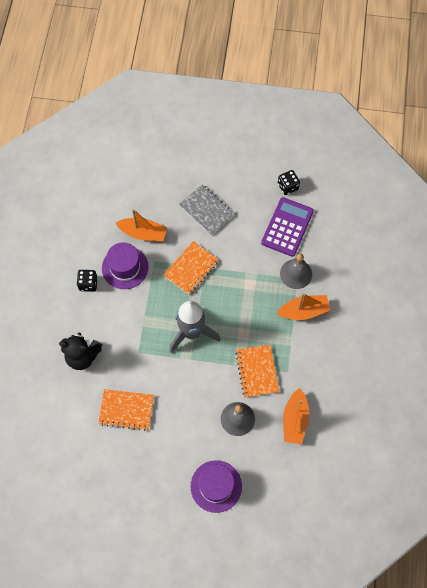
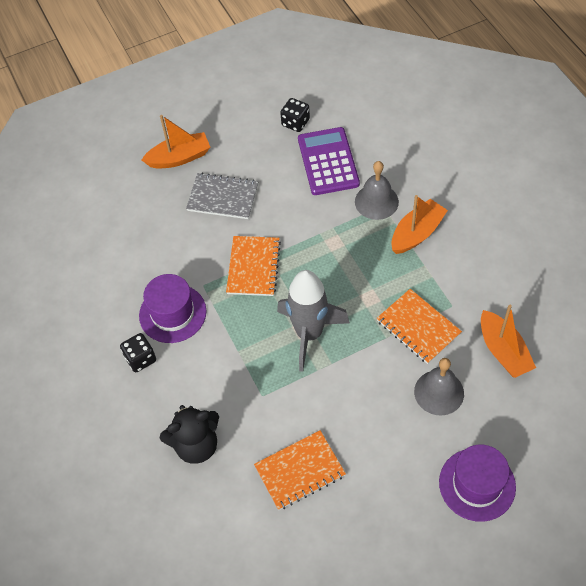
camera: 30 degrees left, 10 degrees down
(143, 233) = (166, 264): orange boat -> orange boat (179, 158)

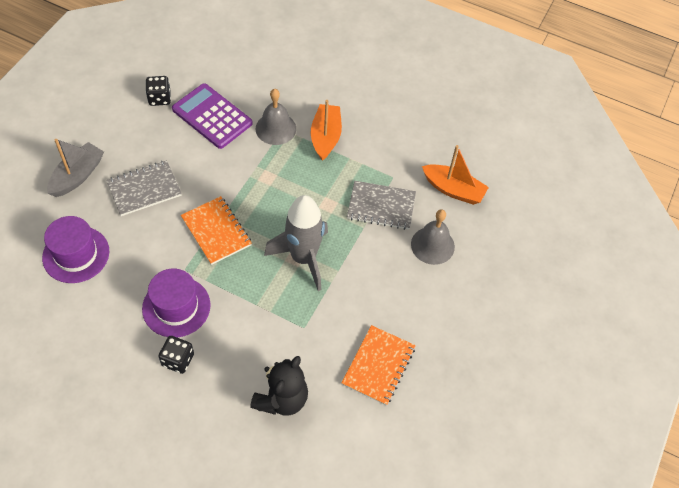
camera: 45 degrees left, 0 degrees up
(179, 158) = (77, 176): orange boat -> grey boat
(418, 327) = (381, 206): orange notebook -> grey notebook
(477, 484) = (508, 294): purple hat -> purple hat (76, 254)

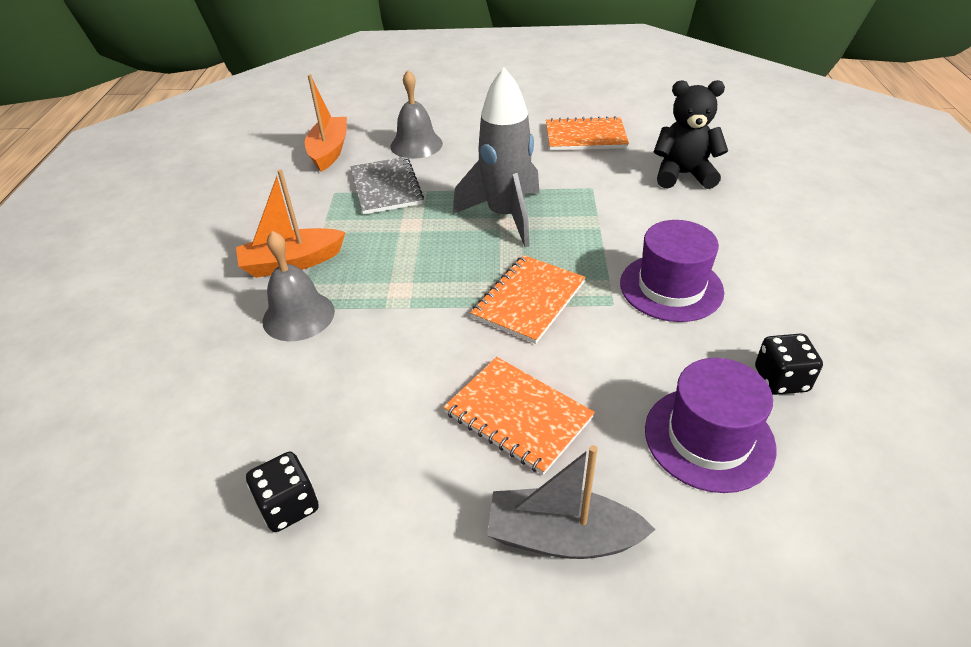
camera: 110 degrees left, 15 degrees down
(144, 189) = (518, 416): grey notebook -> orange notebook
(178, 360) = (731, 256): black dice -> black dice (781, 379)
(212, 116) = (305, 401): purple calculator -> none

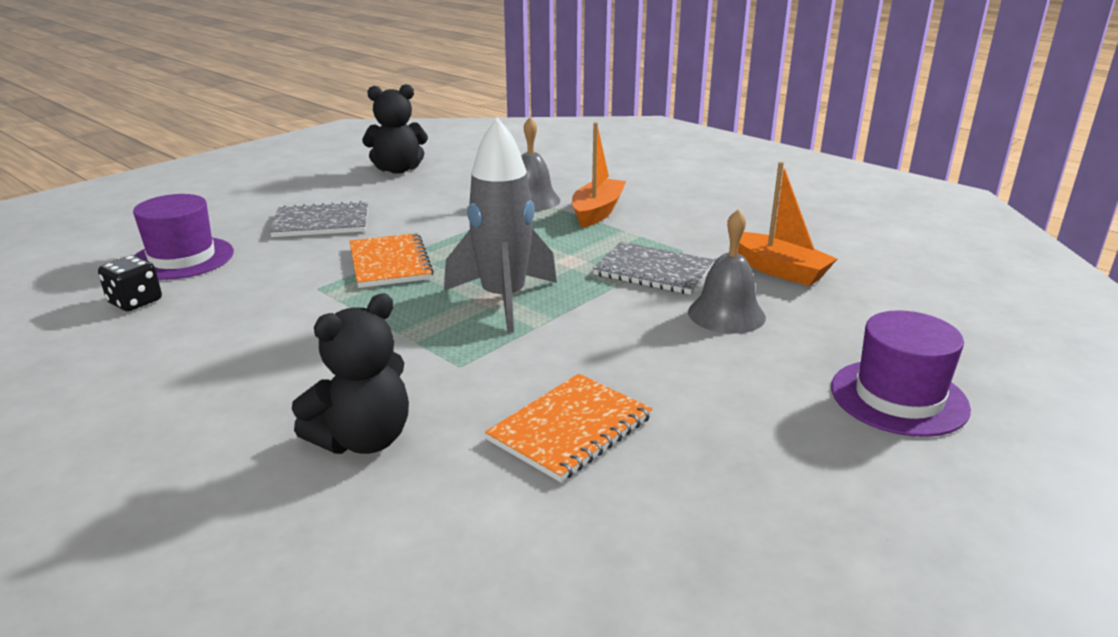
camera: 130 degrees right, 15 degrees down
(289, 505) = (398, 170): black dice -> black teddy bear
(518, 416) = (321, 223): orange notebook -> grey notebook
(562, 537) = (248, 206): grey boat -> none
(671, 287) = (274, 318): purple hat -> purple hat (898, 397)

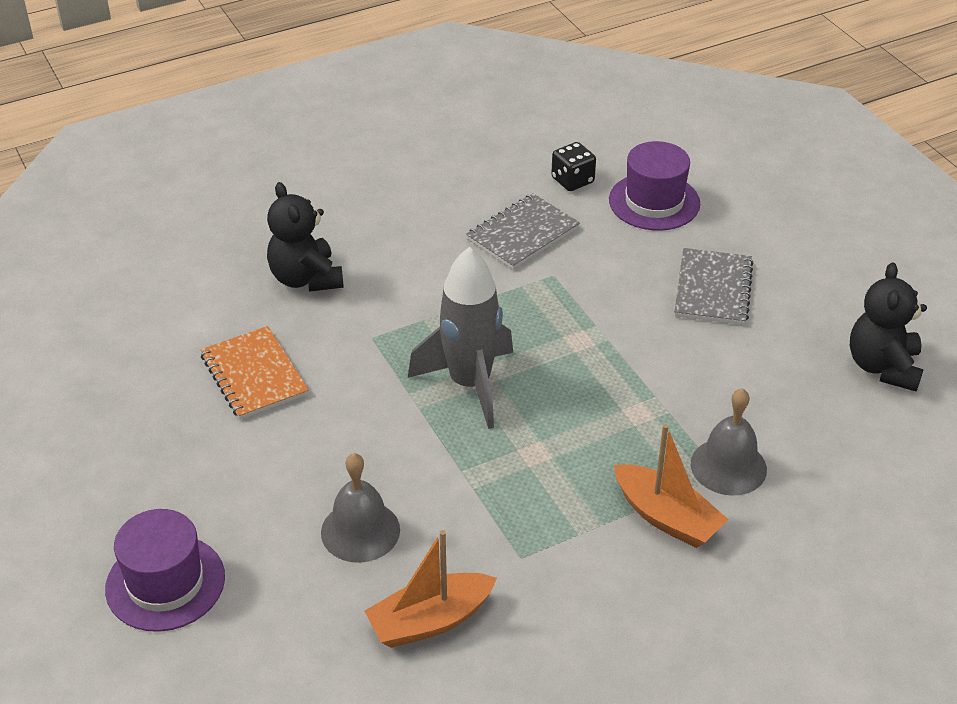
camera: 110 degrees right, 15 degrees up
(390, 263) = (587, 324): orange notebook -> none
(653, 271) = (479, 510): grey notebook -> grey notebook (522, 234)

